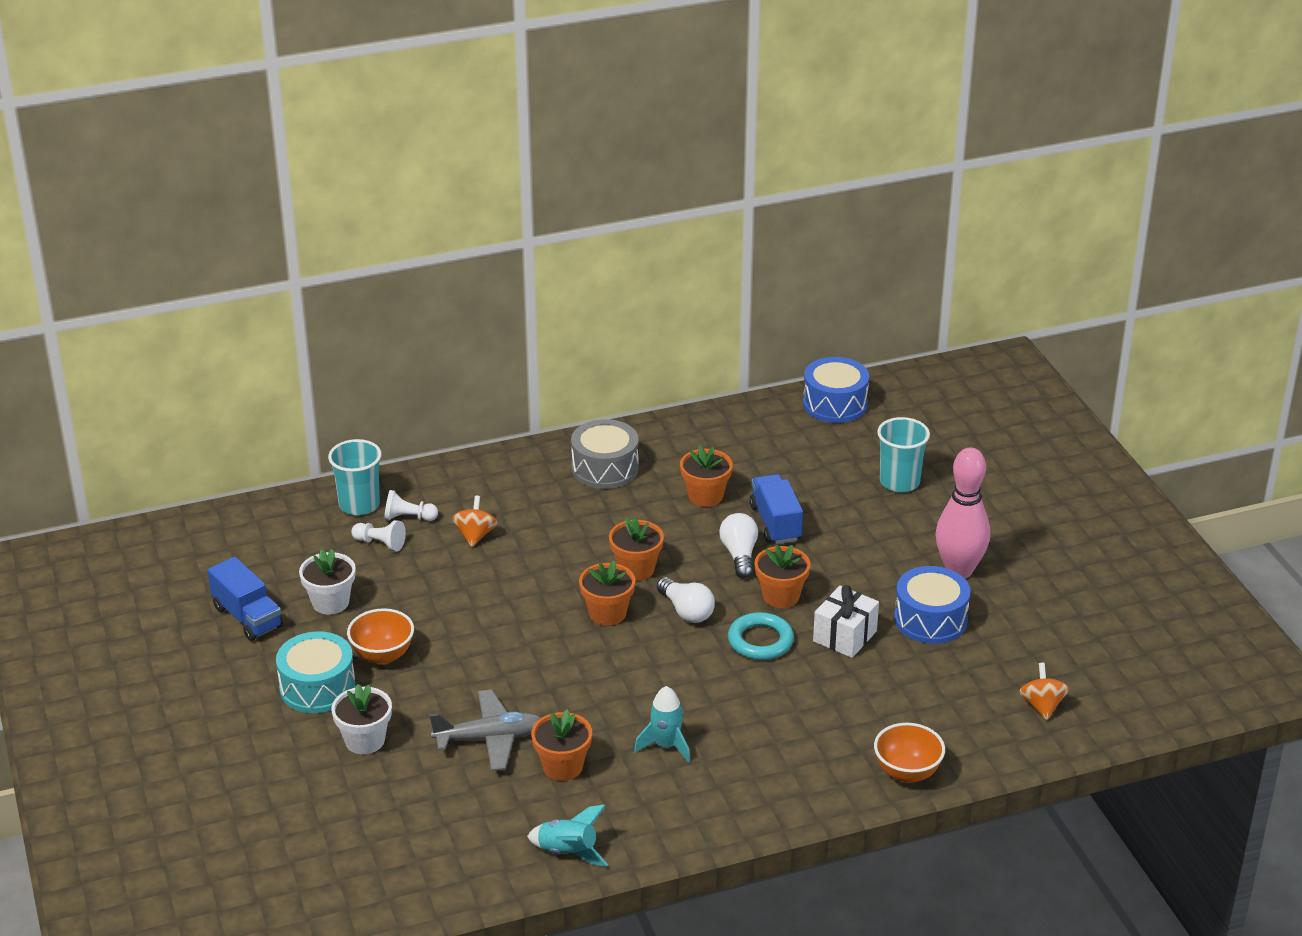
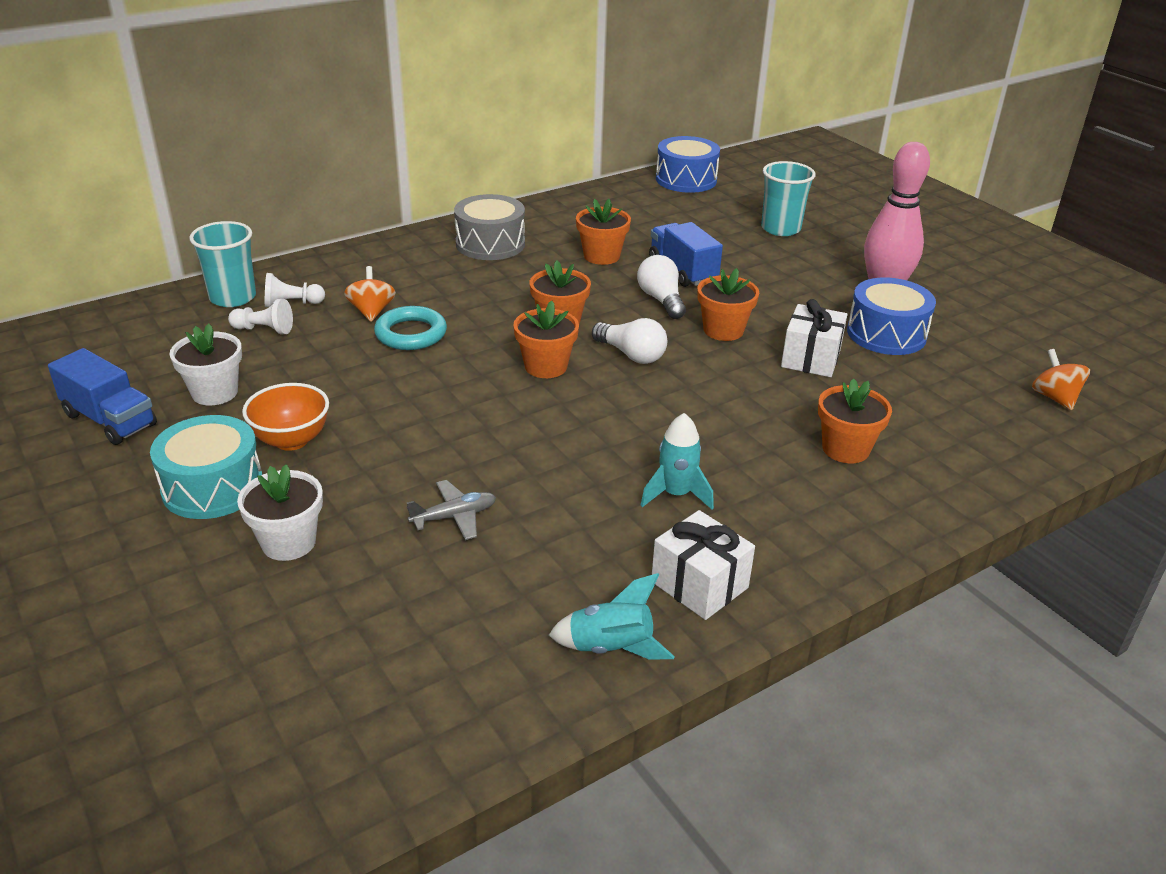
camera: 15 degrees left, 0 degrees up
(489, 738) = (454, 517): grey plane -> grey plane, size x0.62
(562, 766) = (559, 537): orange flower pot -> orange flower pot (845, 449)
(651, 818) = (699, 585): none -> white gift
(760, 641) = (725, 373): turquoise ring -> turquoise ring (411, 334)
(907, 773) = (967, 484): orange bowl -> none

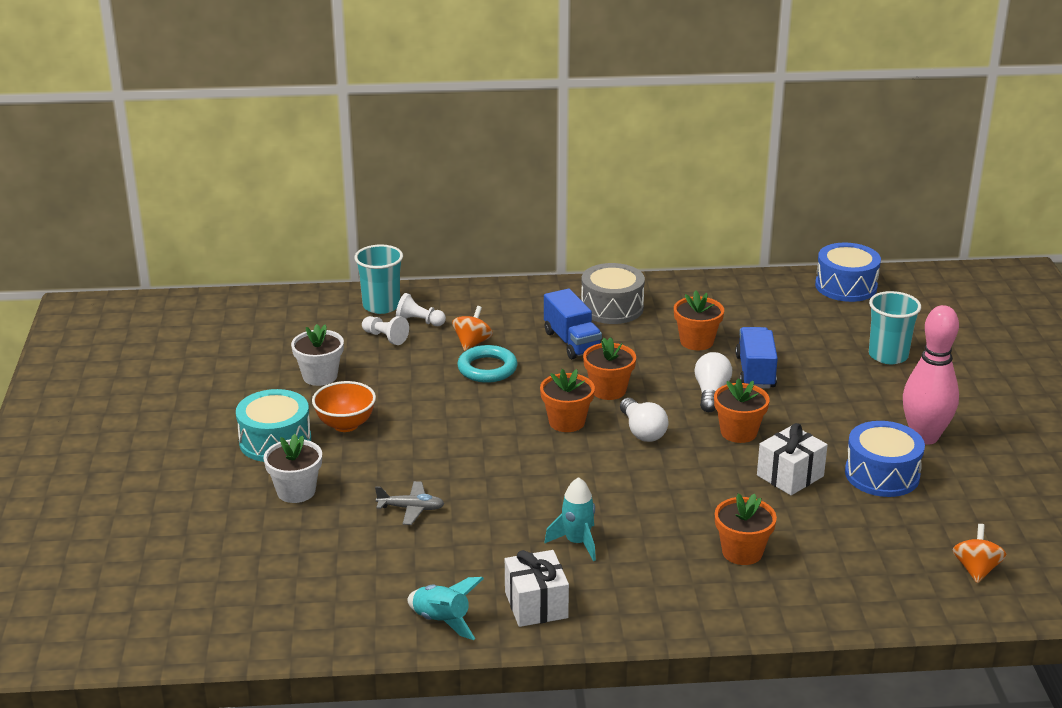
camera: 30 degrees right, 5 degrees down
(109, 420) = (242, 377): blue truck -> blue truck (572, 342)

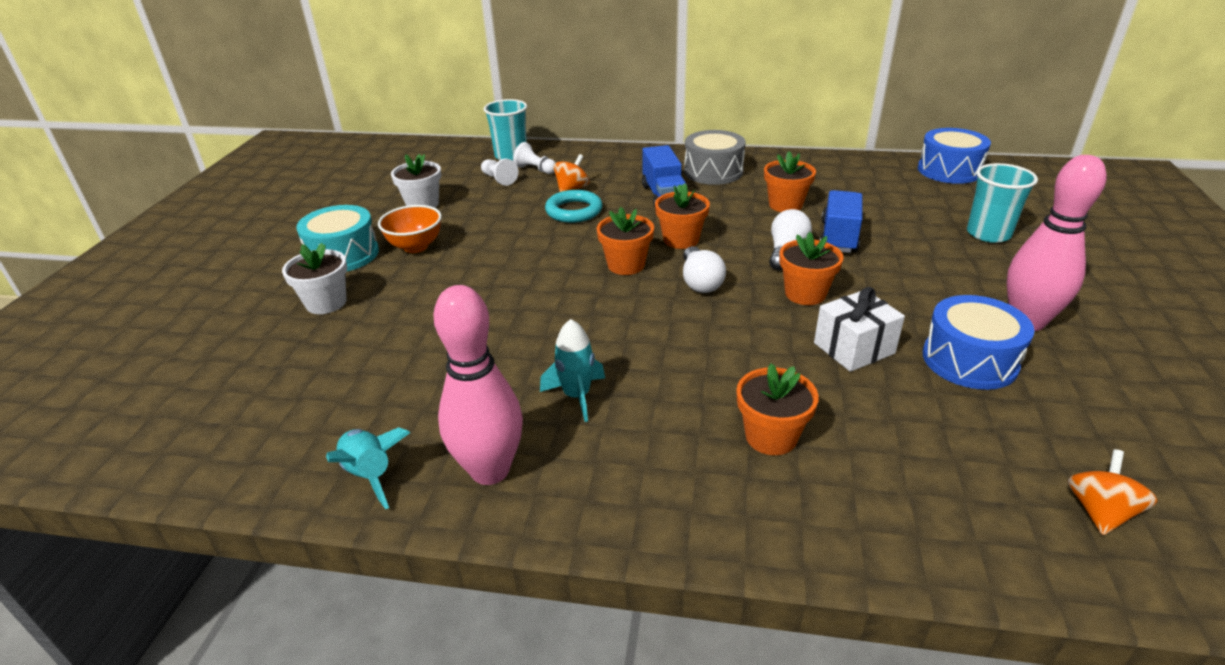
camera: 15 degrees right, 5 degrees up
(411, 508) = (422, 334): grey plane -> none
(536, 605) = (490, 470): white gift -> pink bowling pin

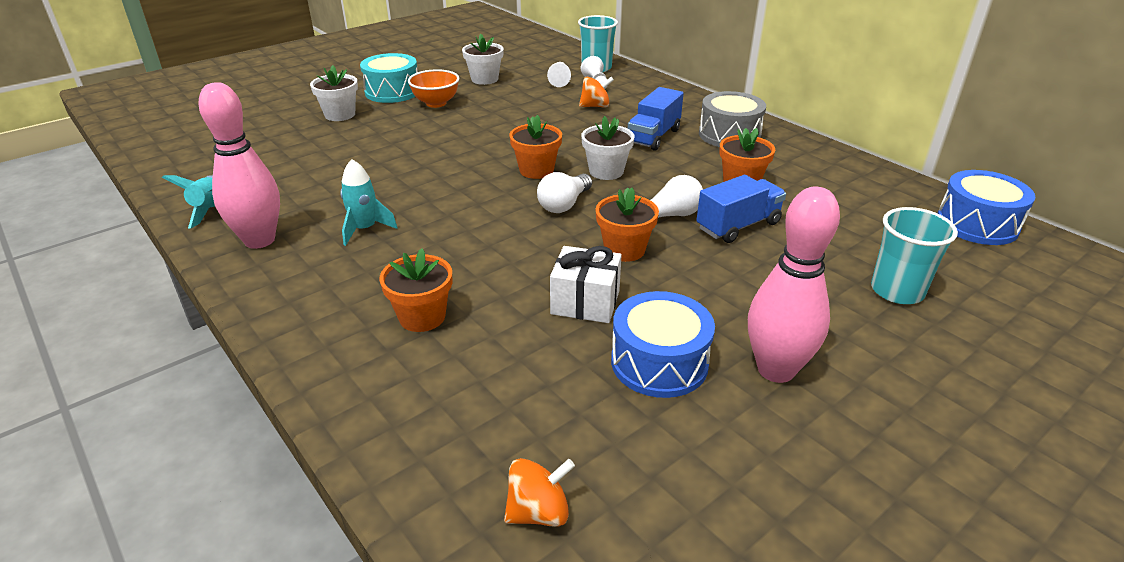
camera: 40 degrees right, 0 degrees up
(574, 211) = (569, 121): turquoise ring -> none
(681, 240) = (606, 171): orange flower pot -> white flower pot

